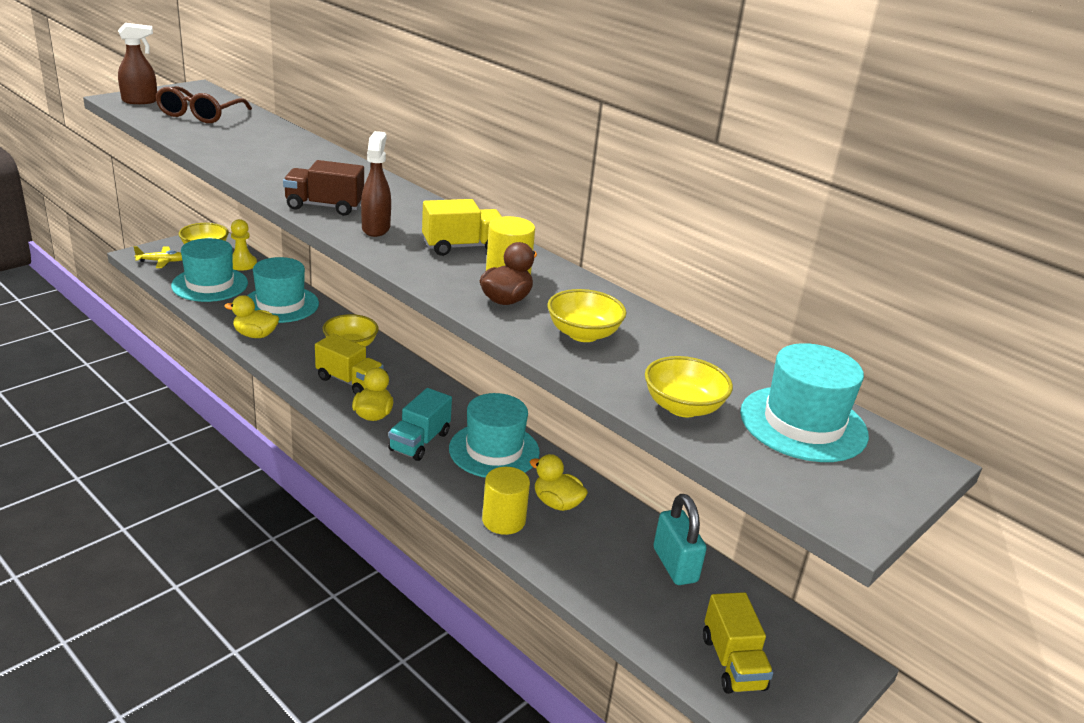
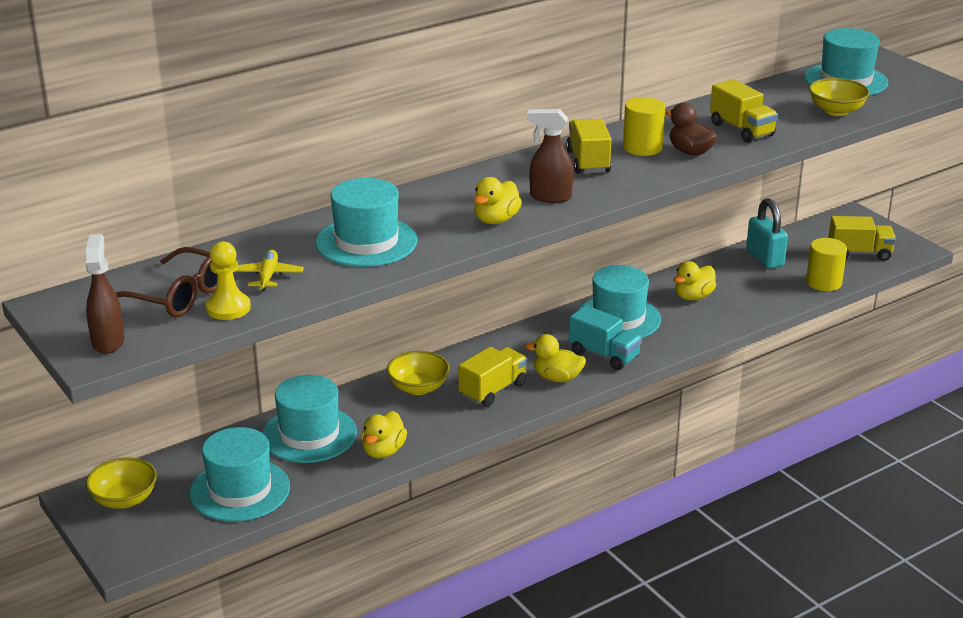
camera: 75 degrees left, 0 degrees up
(162, 261) = (155, 535): yellow plane -> yellow plane (268, 276)
(242, 264) = (184, 466): yellow pawn -> yellow pawn (228, 308)
(282, 163) = (366, 242): none -> turquoise hat
(324, 206) = (496, 220): brown truck -> yellow duck
(503, 520) = (717, 322): yellow cylinder -> yellow cylinder (823, 282)
(583, 334) = (742, 130): yellow bowl -> yellow truck
(675, 565) = (764, 258): turquoise padlock -> turquoise padlock turned 75 degrees clockwise

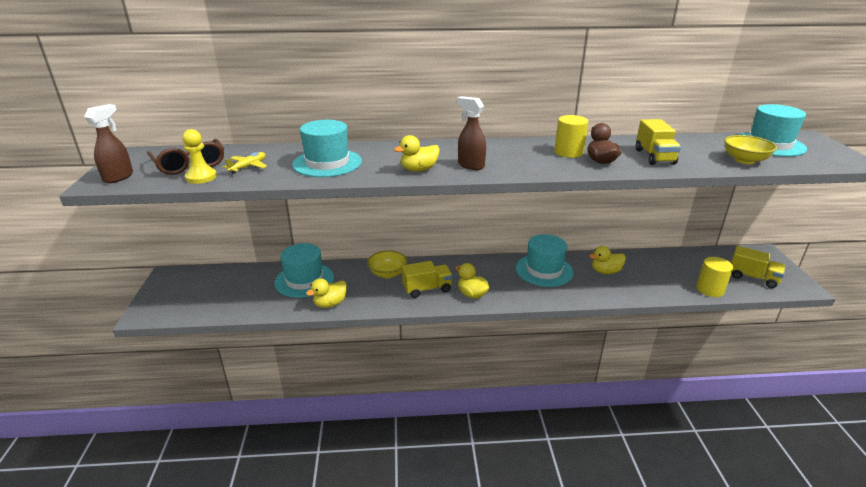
camera: 30 degrees right, 0 degrees up
(124, 499) = (182, 283): yellow bowl -> none
(240, 490) = (236, 298): turquoise hat -> none
(588, 162) = (521, 152): yellow truck -> none
(604, 355) = (514, 290): turquoise truck -> none
(764, 258) = (676, 261): turquoise padlock -> none

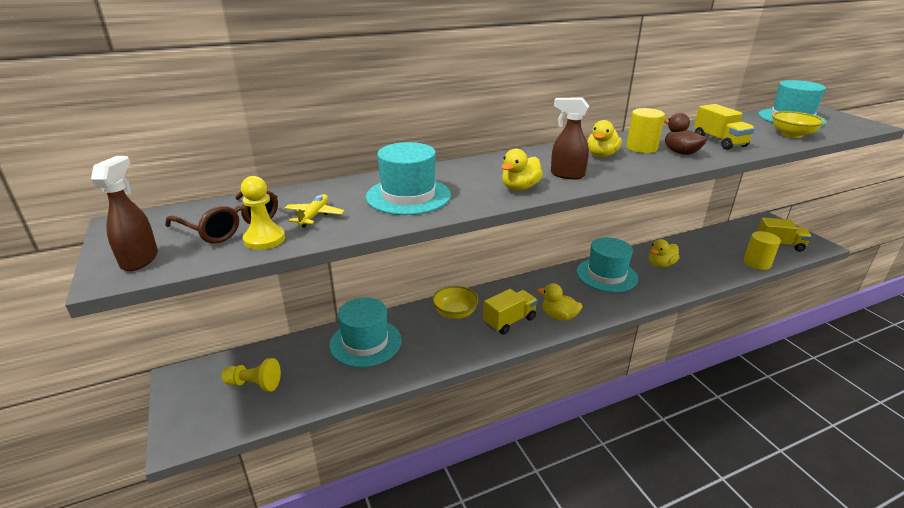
camera: 20 degrees left, 0 degrees up
(210, 291) = (254, 384): none -> yellow pawn
(330, 304) = (416, 364): yellow duck -> yellow duck (601, 155)

